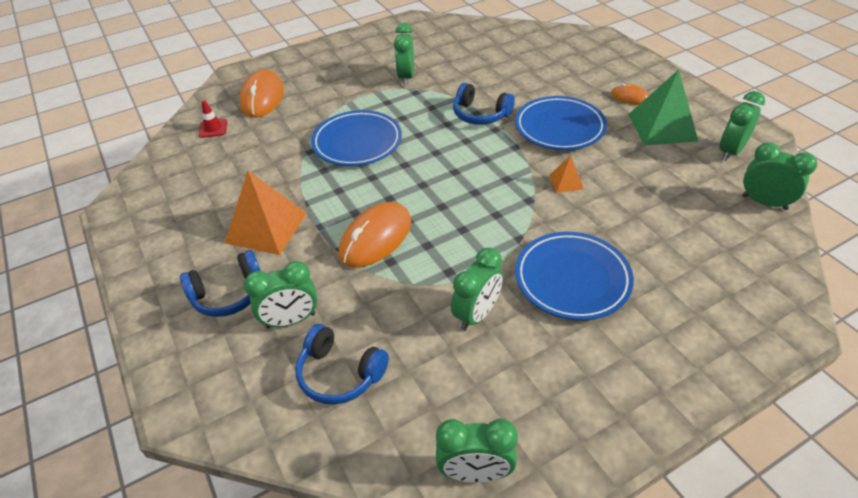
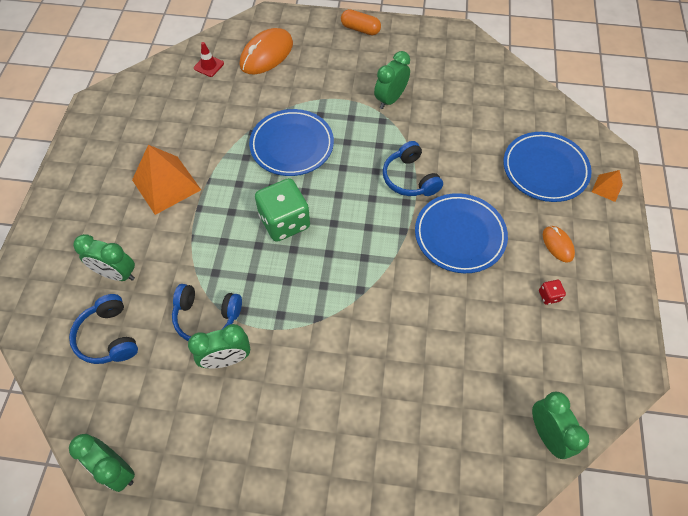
camera: 35 degrees right, 15 degrees up
(228, 294) = (101, 225): blue headphones -> blue headphones (206, 317)
(329, 49) = (360, 29): none -> orange capsule
(376, 238) = (224, 245): orange mouse -> none
(412, 193) = (284, 222): none -> green dice
(566, 182) = (406, 293): orange pyramid -> orange pyramid (607, 188)
(572, 279) = (317, 382): blue plate -> blue plate (545, 169)
(662, 127) = (549, 296): green pyramid -> red dice
(730, 151) = (580, 364): green clock -> none

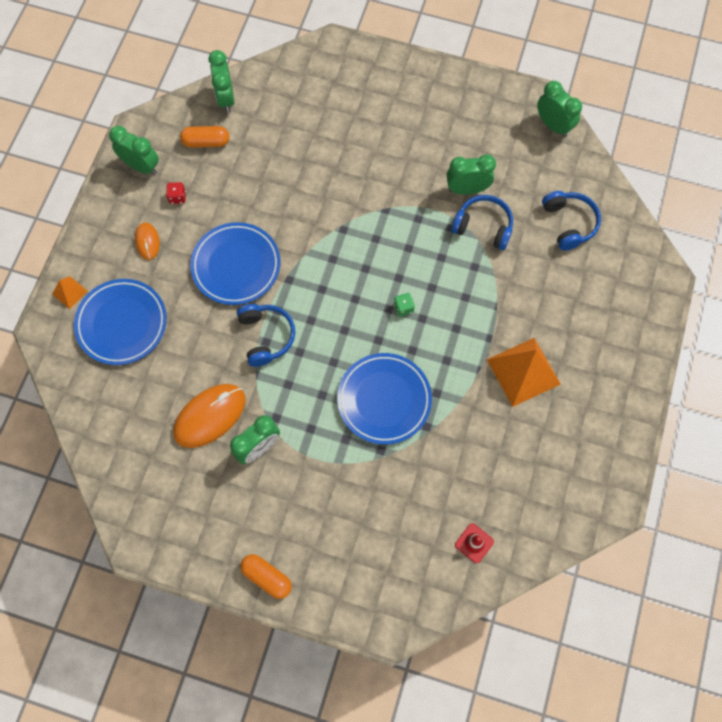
camera: 170 degrees left, 10 degrees up
(117, 274) = (567, 280): green clock -> green clock (141, 166)
(266, 54) = (398, 550): orange mouse -> orange mouse (210, 416)
(284, 222) = (403, 308): green dice -> green dice, size x0.41
(546, 368) = (206, 142): none -> orange capsule

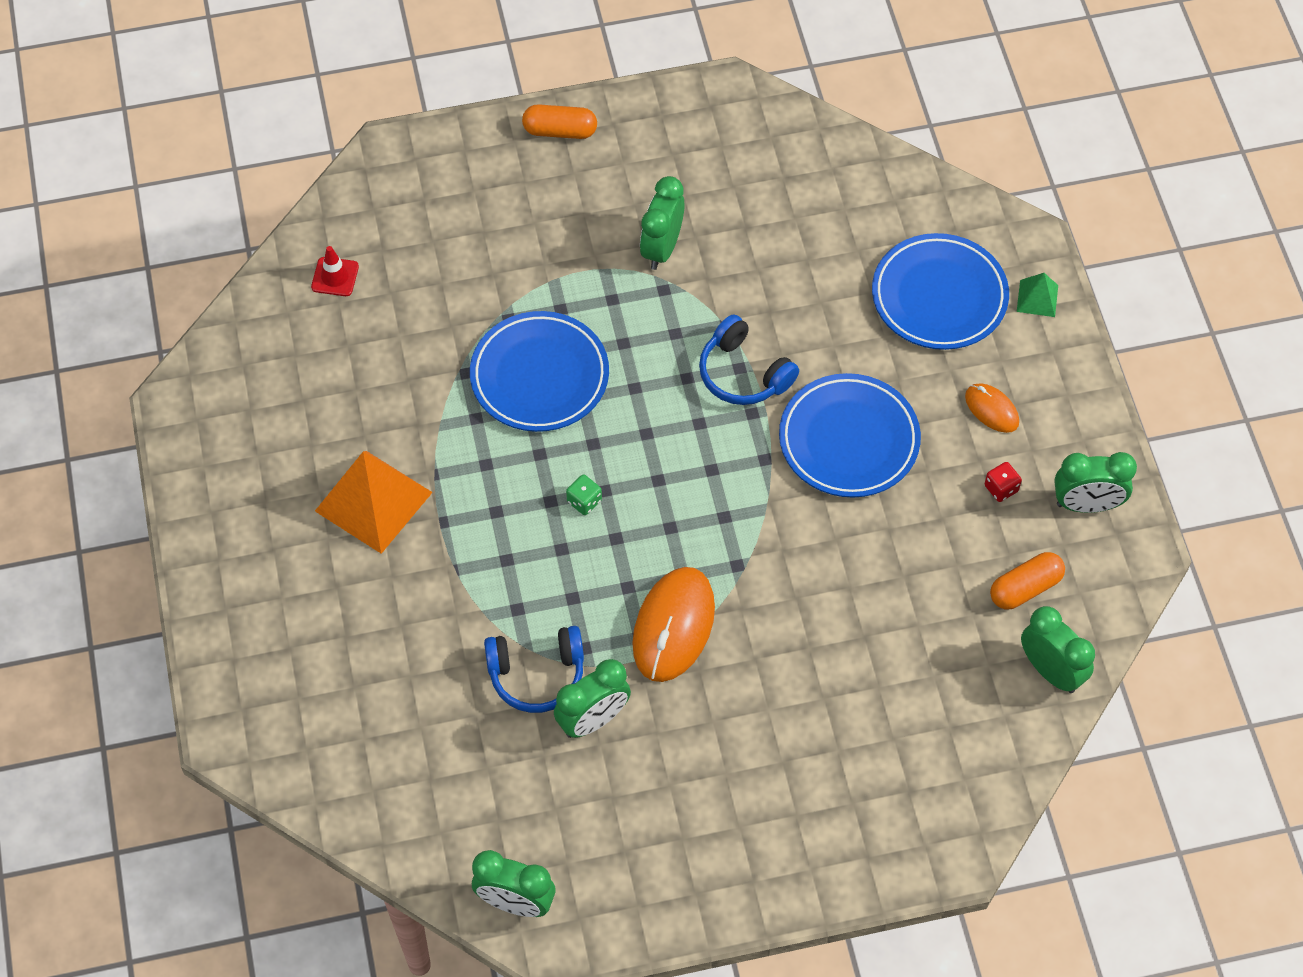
camera: 150 degrees right, 10 degrees down
(69, 292) = (1037, 298): orange pyramid -> green pyramid
(210, 416) = (746, 251): orange mouse -> orange mouse (673, 626)
(569, 223) = (410, 747): blue headphones -> none

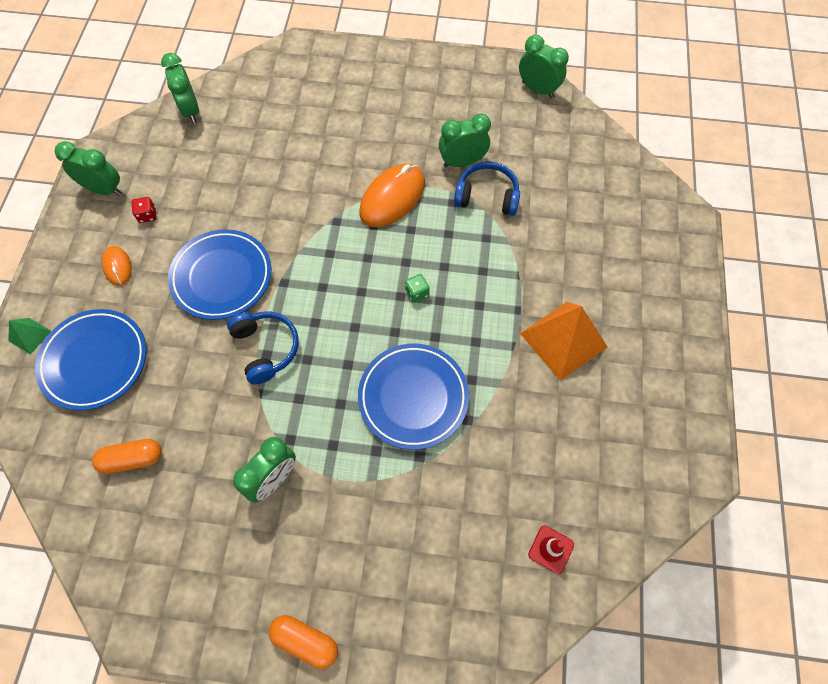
camera: 160 degrees left, 5 degrees up
(1025, 588) = (174, 155): orange capsule -> orange capsule (132, 459)

